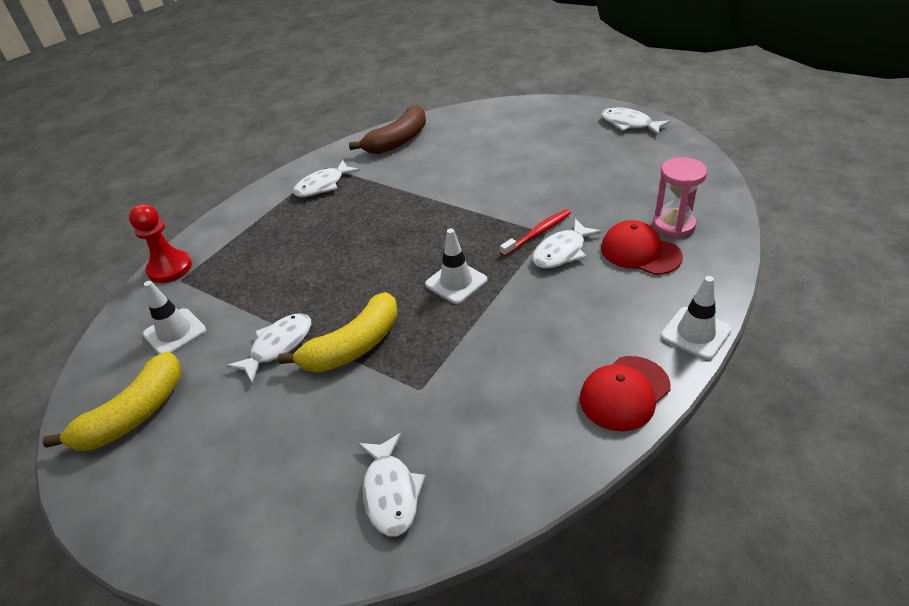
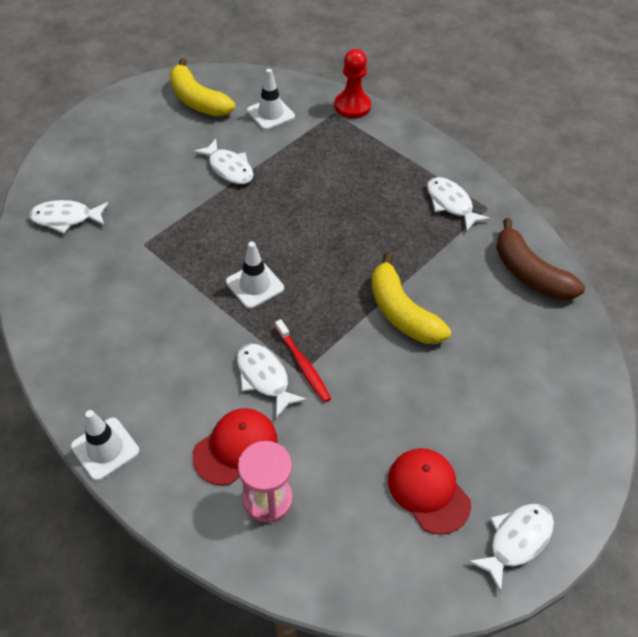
camera: 95 degrees right, 10 degrees up
(354, 346) = (207, 210): yellow banana -> yellow banana (401, 312)
(624, 393) = (71, 370): red cap -> red cap (428, 491)

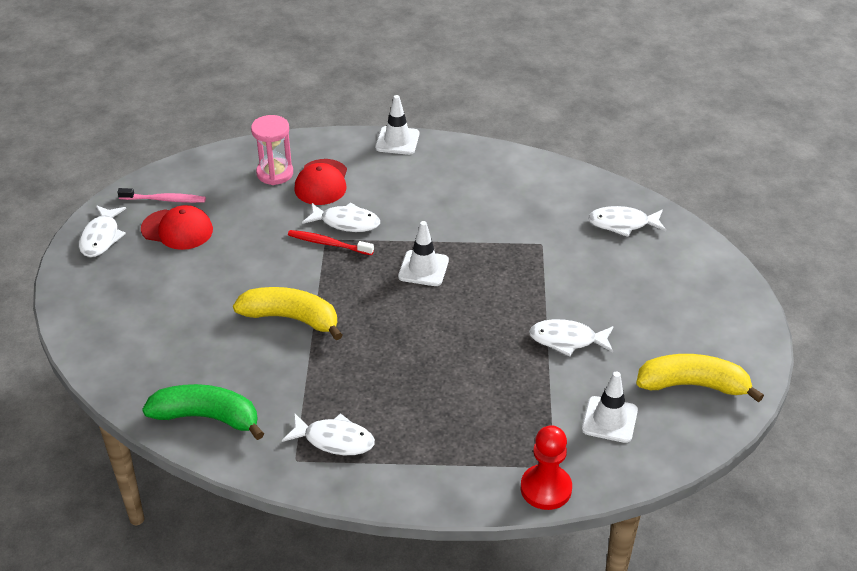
camera: 140 degrees right, 10 degrees down
(66, 218) = (622, 224): white fish -> white fish turned 135 degrees counterclockwise
(412, 550) = (164, 200): none -> pink toothbrush
(529, 273) = (207, 417): brown banana -> green banana

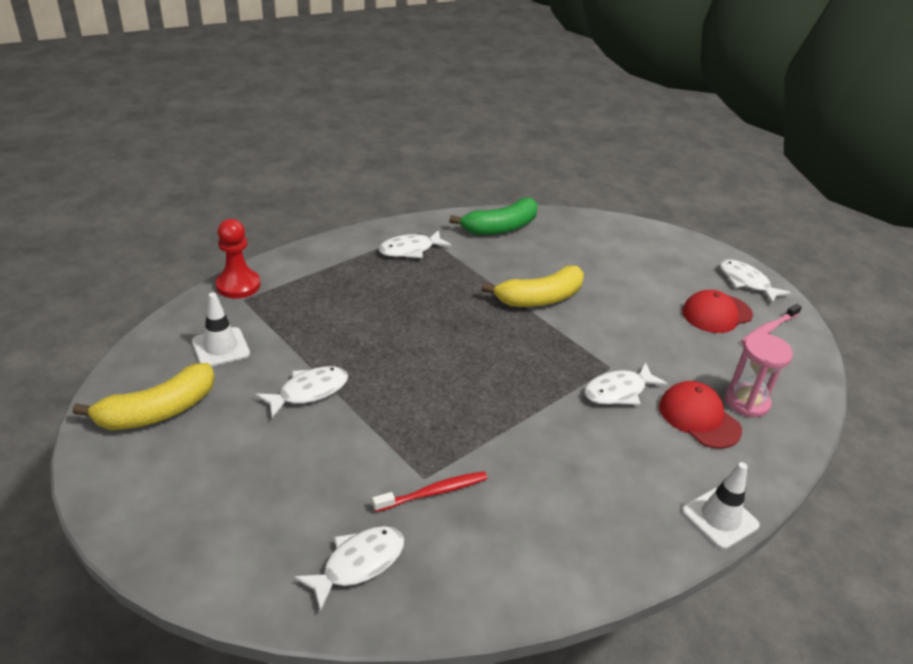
camera: 135 degrees right, 5 degrees down
(328, 243) = (602, 365): red toothbrush -> red toothbrush (433, 492)
(423, 268) = (500, 387): white traffic cone -> none

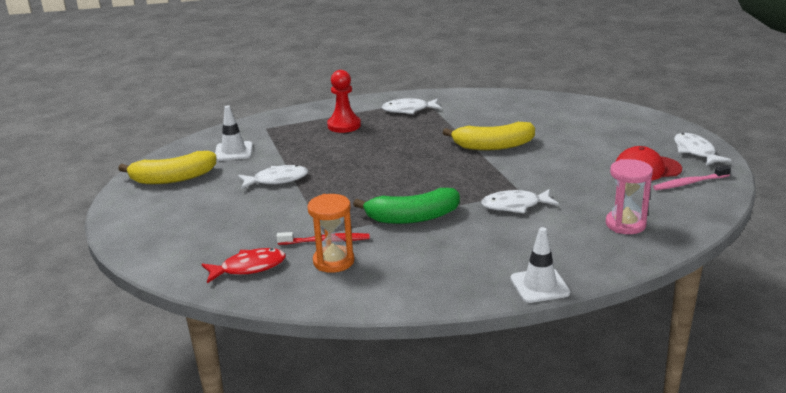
camera: 25 degrees right, 10 degrees down
(238, 285) = (267, 120): red pawn -> red pawn (344, 125)
(358, 564) = (249, 267): white fish -> red fish
(463, 528) = (333, 261): none -> orange hourglass
(500, 227) = (494, 102): green banana -> green banana (412, 217)
(699, 418) = (572, 228): red cap -> none

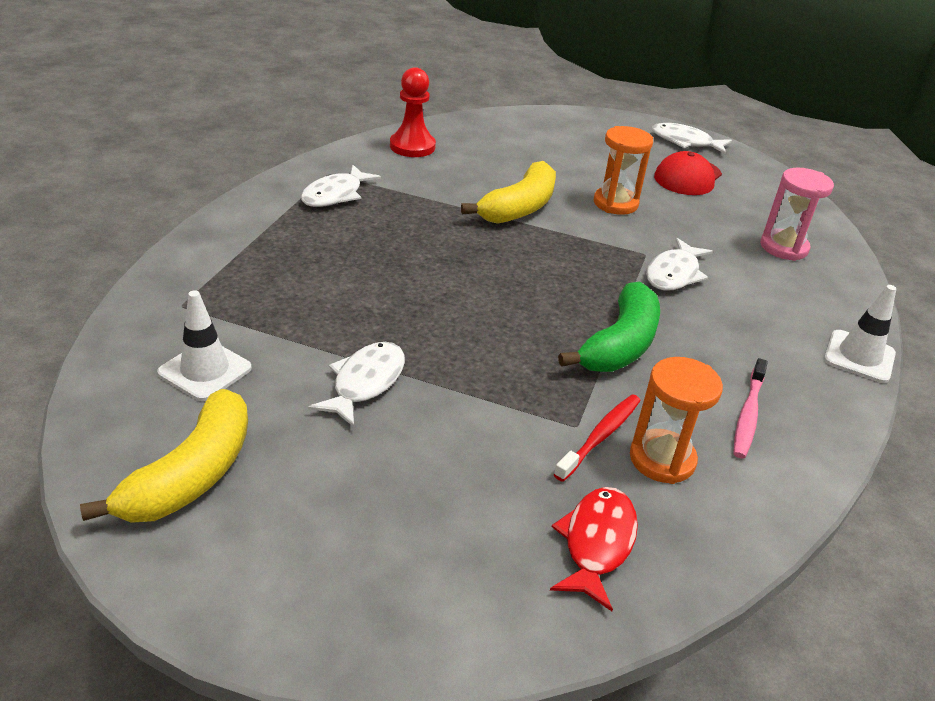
camera: 55 degrees left, 10 degrees up
(344, 125) = (294, 251): red pawn -> red pawn (412, 146)
(558, 164) = (615, 203): none -> orange hourglass
(689, 183) = (741, 178): pink toothbrush -> pink toothbrush (748, 415)

